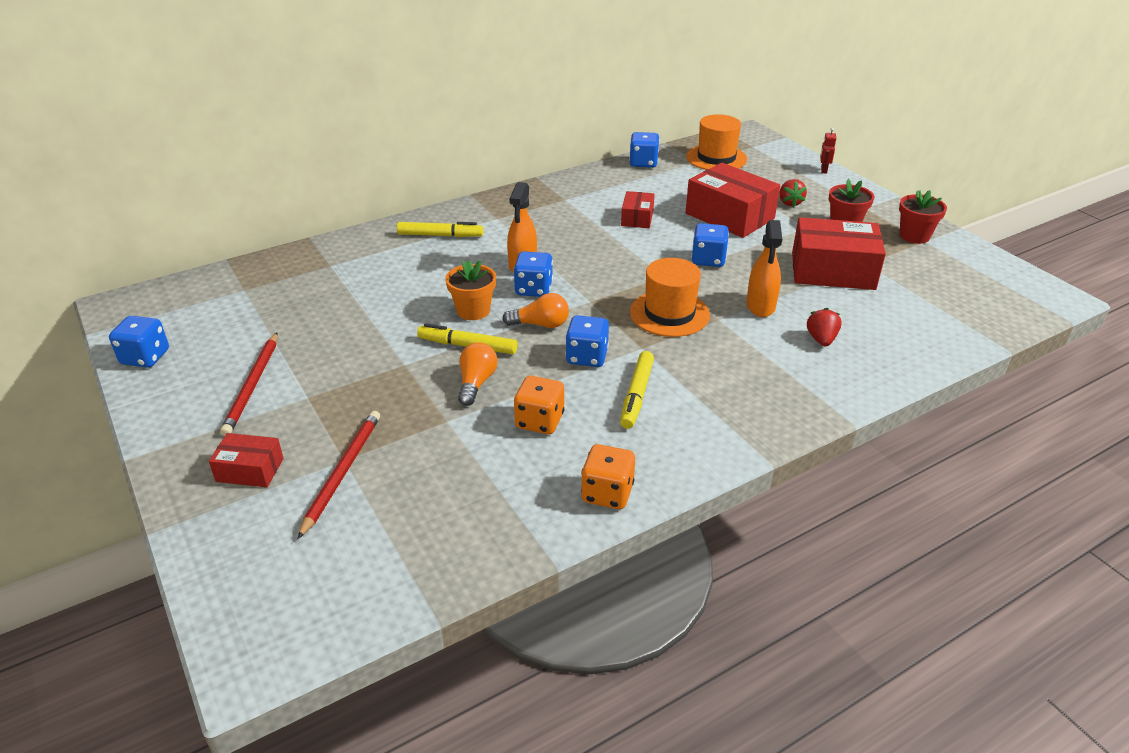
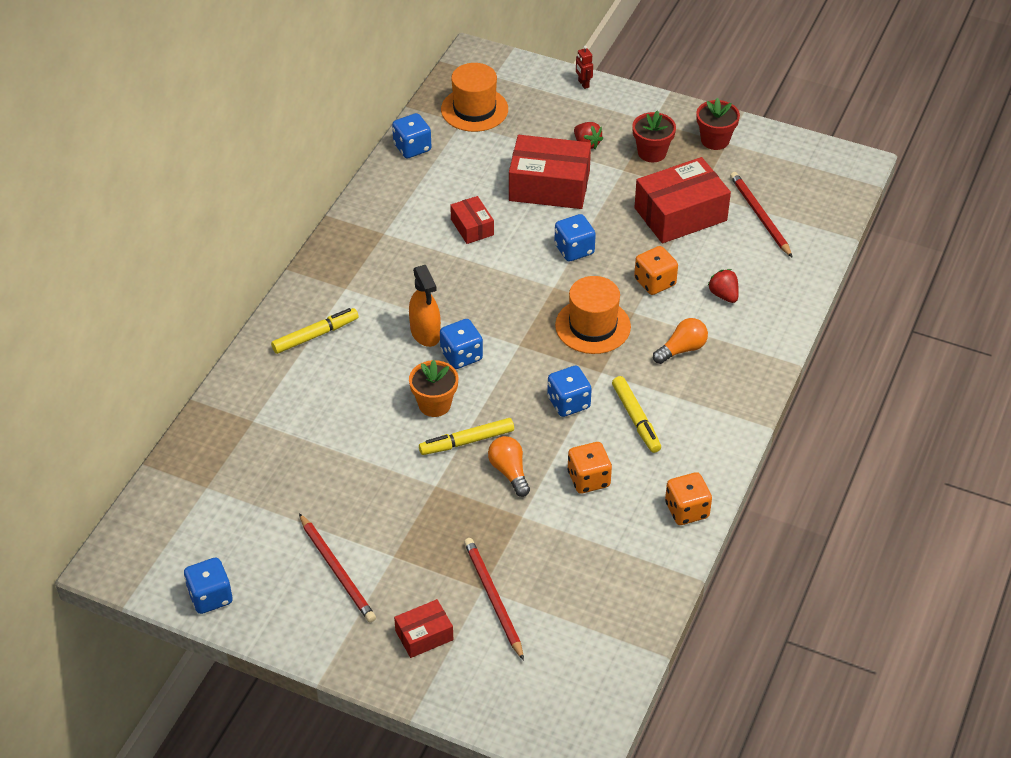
camera: 35 degrees left, 10 degrees up
(540, 324) = (503, 390): orange light bulb -> orange light bulb (682, 349)
(760, 306) = (655, 282): orange spray bottle -> orange dice
(914, 298) = (759, 216): none -> red pencil

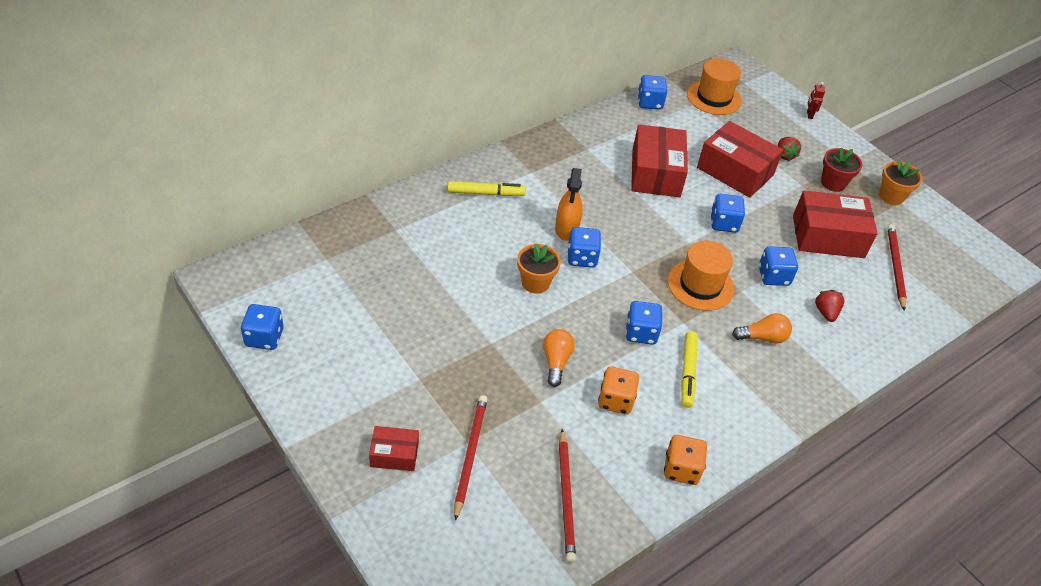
camera: 25 degrees right, 0 degrees up
(337, 570) = (369, 367): red pencil -> red pencil (566, 497)
(467, 441) = (539, 322): yellow marker -> none
(472, 227) = (655, 173): red box -> red box, size x1.92
(655, 282) = (773, 276): orange dice -> blue dice
(715, 140) = (891, 196): red flower pot -> orange flower pot

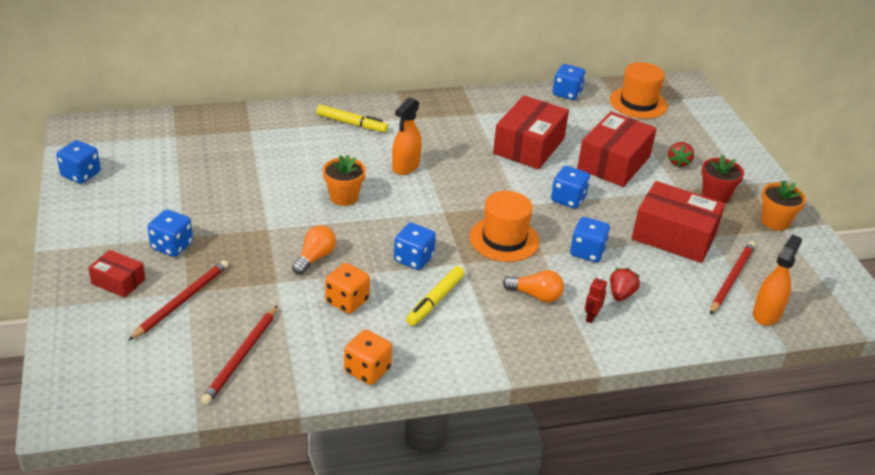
camera: 25 degrees right, 10 degrees down
(582, 258) = (403, 190): blue dice -> blue dice (172, 246)
(735, 171) = (614, 163): red box -> red box turned 60 degrees clockwise
(809, 115) = (733, 137): red robot -> red robot (591, 317)
(940, 294) = (767, 314): none -> orange spray bottle

